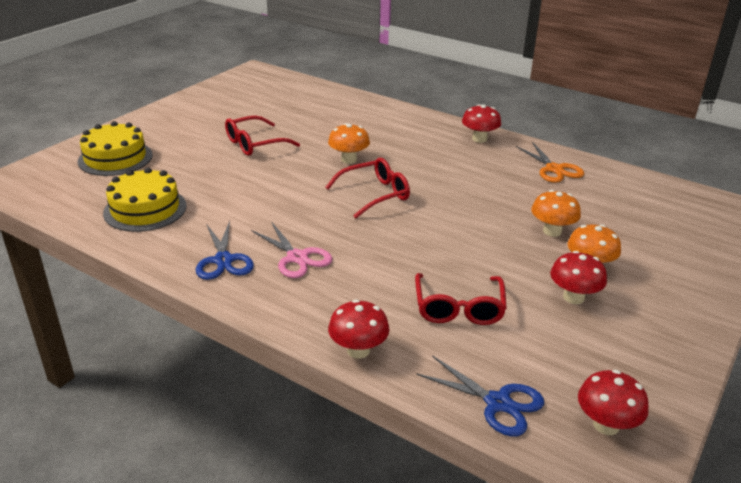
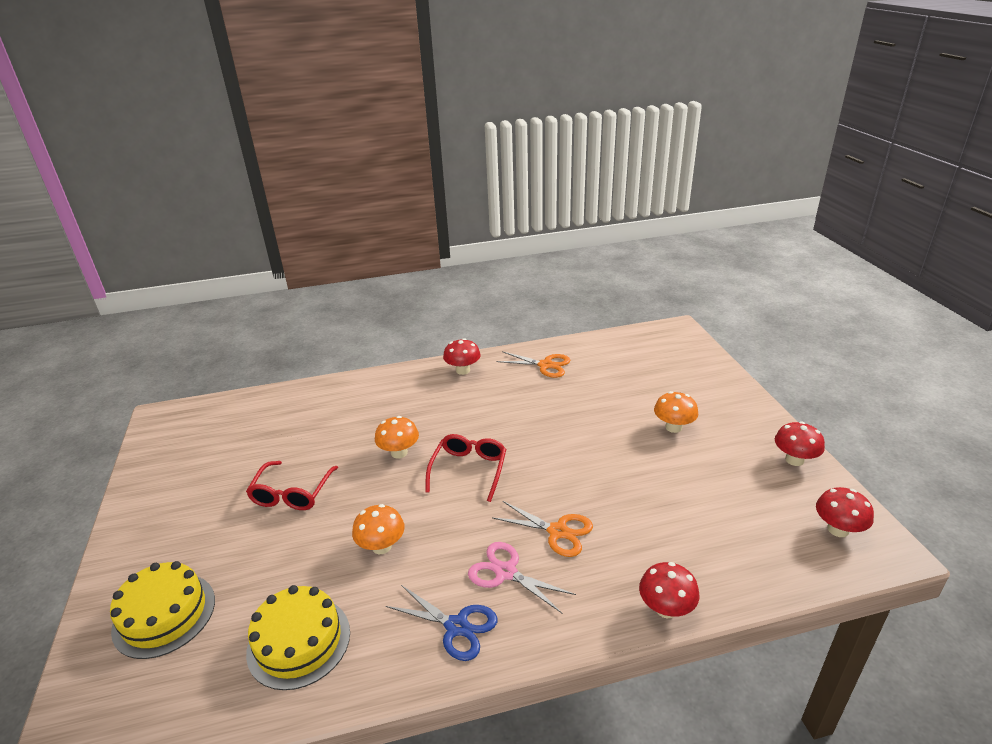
camera: 45 degrees left, 0 degrees up
(297, 257) = (506, 572): pink scissors -> pink scissors turned 150 degrees counterclockwise
(368, 262) = (557, 531): none -> orange scissors
(458, 308) = (662, 518): red glasses -> none
(497, 403) = (783, 567): blue scissors -> none
(552, 231) = (617, 415): orange mushroom -> orange mushroom (381, 546)
(573, 297) = (699, 456): red mushroom -> red mushroom (794, 460)

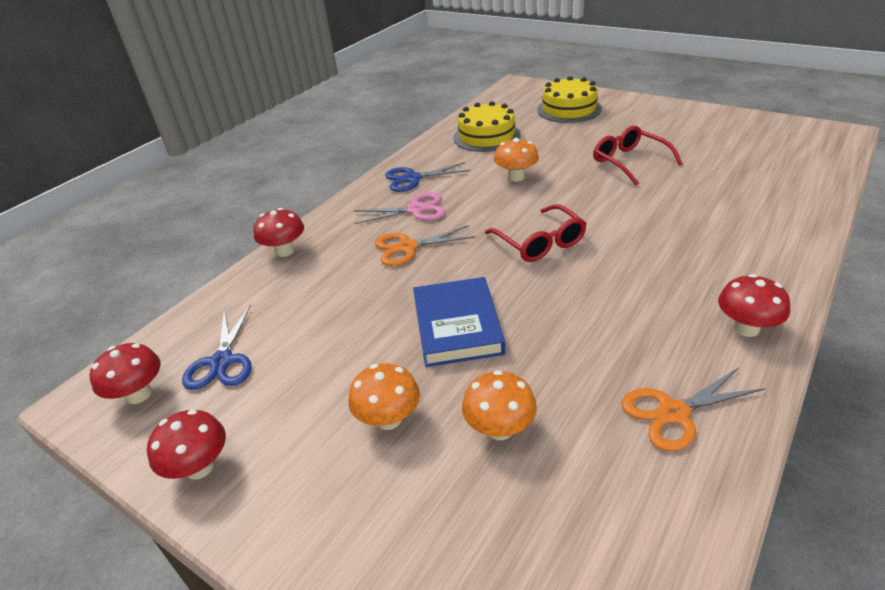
camera: 140 degrees right, 5 degrees up
(399, 452) = (618, 220): orange mushroom -> orange mushroom (499, 429)
(590, 450) = (457, 326): none -> blue book
(766, 519) = (222, 362): none -> blue scissors

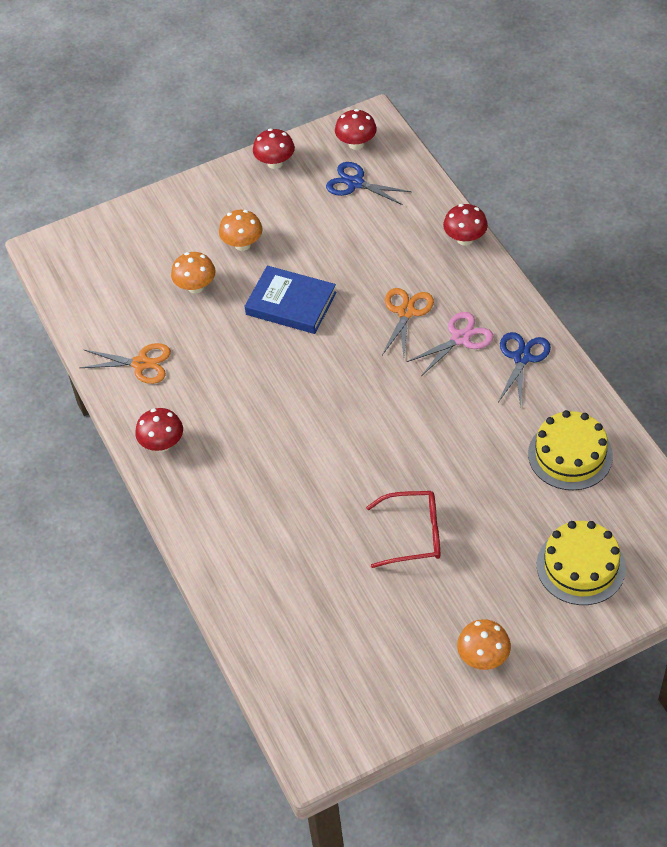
camera: 120 degrees right, 15 degrees up
(416, 210) = (460, 338): pink scissors -> pink scissors turned 150 degrees counterclockwise
(516, 177) = (459, 433): orange mushroom -> orange mushroom (483, 657)
(540, 243) = (342, 393): red glasses -> none
(673, 413) = (141, 364): orange scissors -> orange scissors turned 90 degrees clockwise

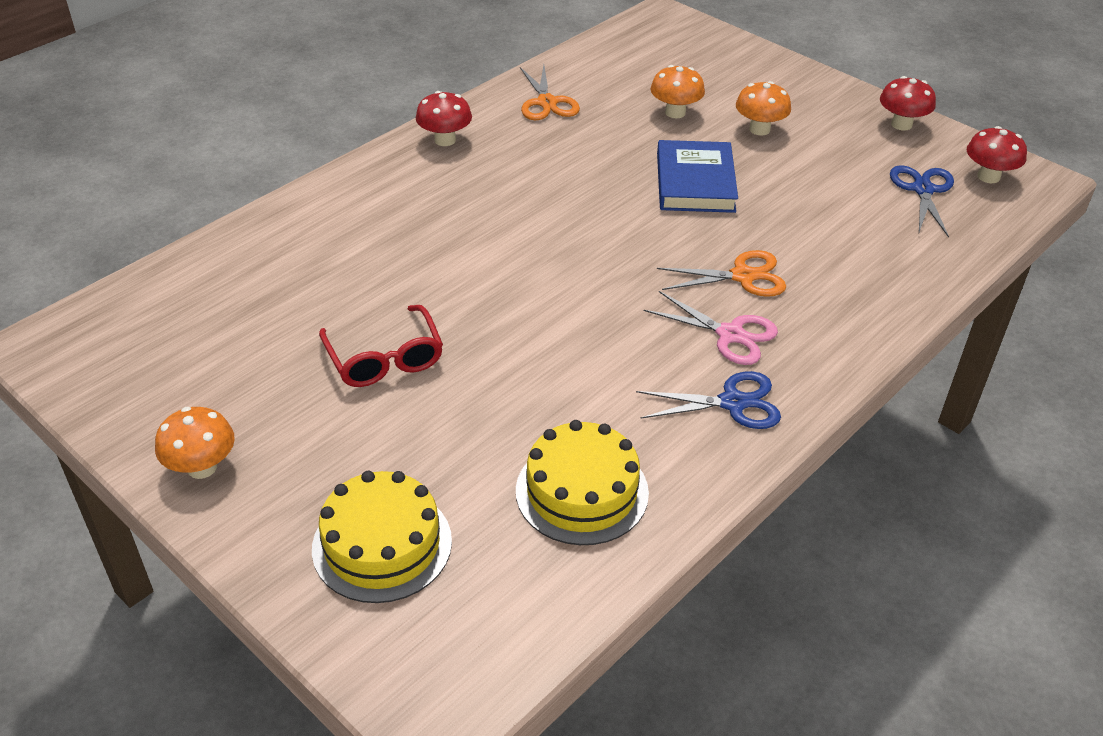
camera: 65 degrees right, 10 degrees down
(465, 239) = (907, 303): red mushroom -> none

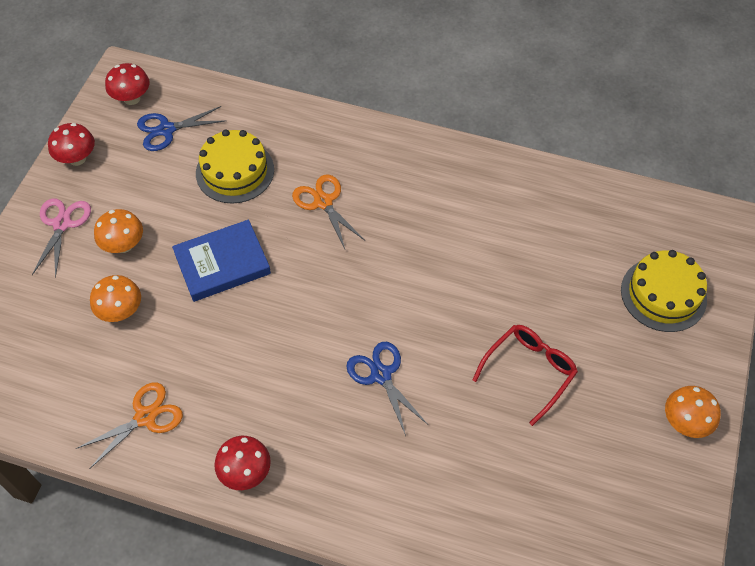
camera: 115 degrees left, 15 degrees up
(582, 491) = (562, 219): yellow cake -> yellow cake (235, 171)
(730, 335) = (387, 192): pink scissors -> pink scissors (62, 224)
(732, 403) = (447, 173): blue scissors -> blue scissors (381, 375)

